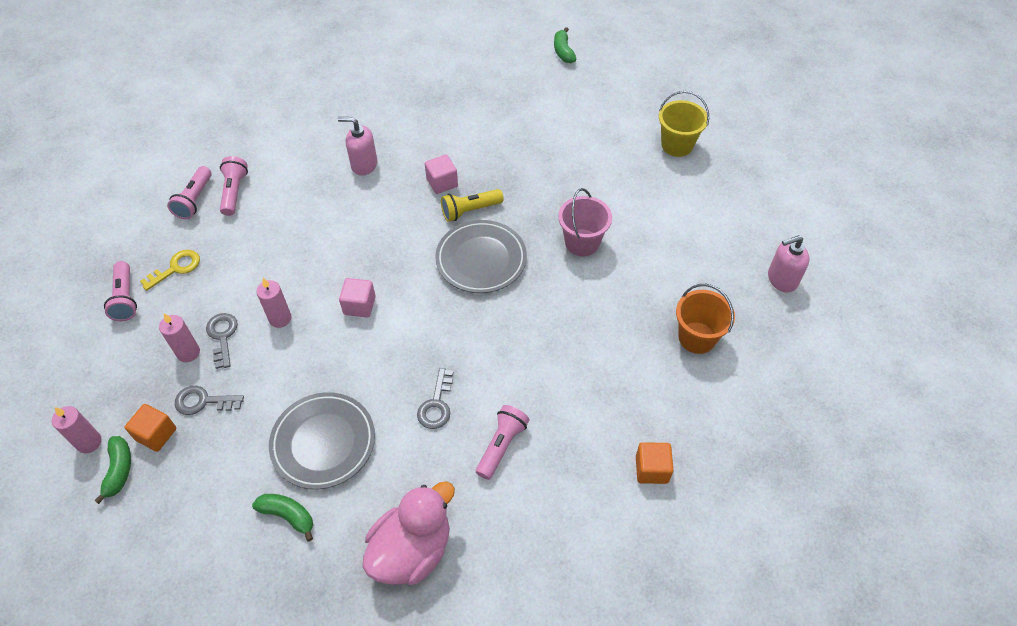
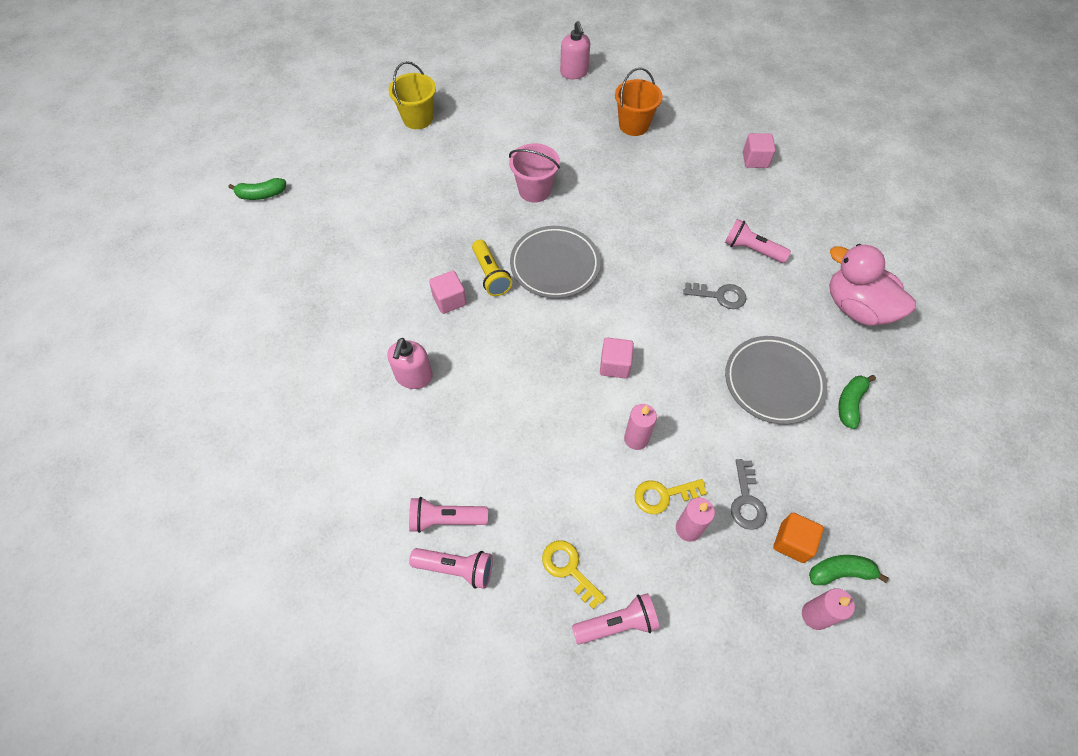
camera: 90 degrees left, 5 degrees up
(222, 336) = (663, 495): grey key -> yellow key
(651, 469) = (755, 160): orange cube -> pink cube

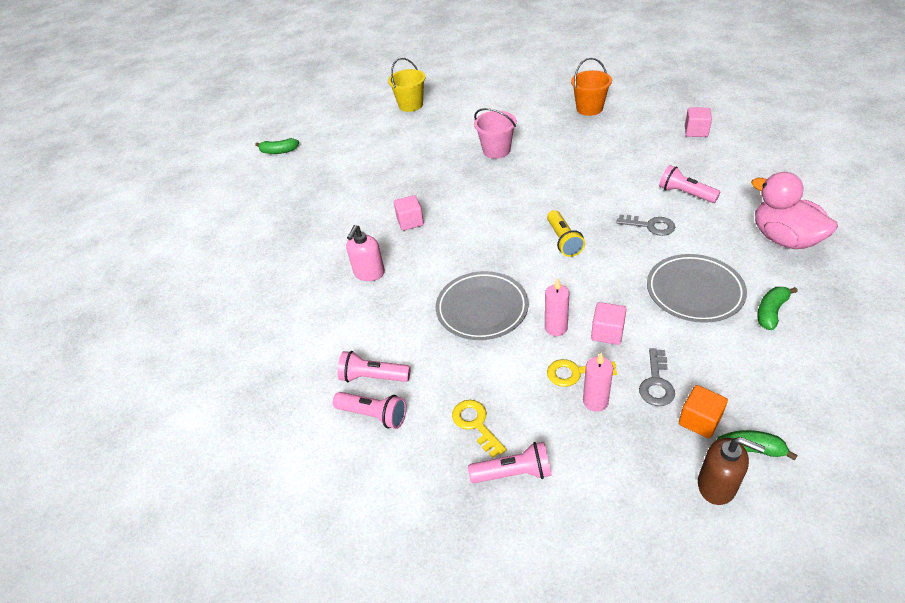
camera: 15 degrees right, 15 degrees down
(490, 275) = (448, 206): yellow flashlight -> yellow flashlight (563, 240)
(555, 265) = (504, 200): grey plate -> grey plate (482, 309)
(574, 73) = (544, 76): pink soap dispenser -> none
(615, 365) = (545, 272): pink cube -> pink cube (607, 333)
(815, 615) = (717, 485): pink candle -> brown soap dispenser

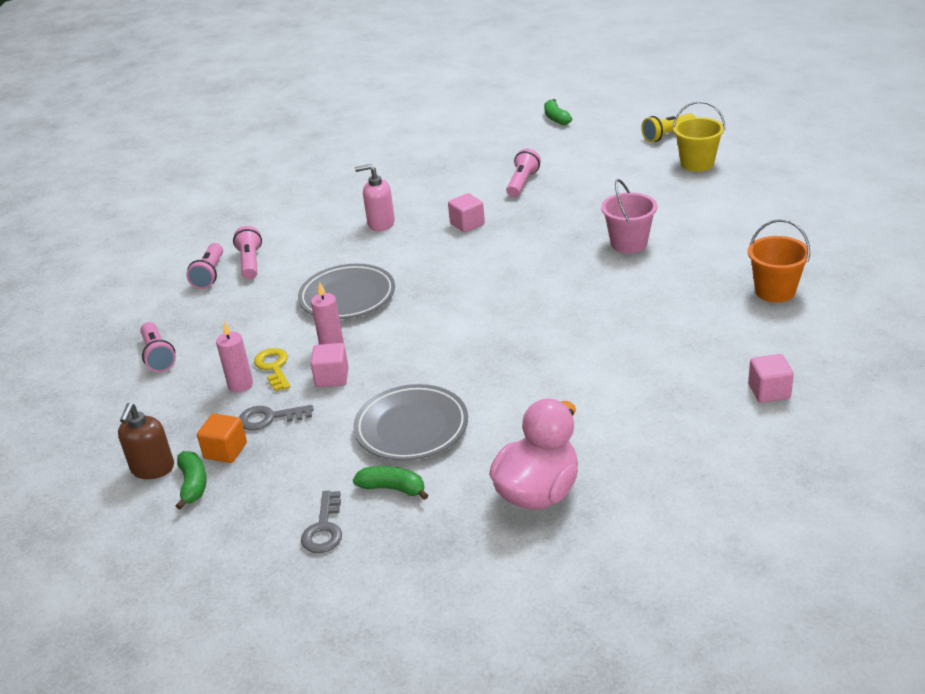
camera: 70 degrees right, 10 degrees down
(475, 424) = (206, 326): yellow key -> none
(563, 240) = (471, 324): yellow flashlight -> yellow flashlight (667, 135)
(651, 226) = (523, 381): grey key -> grey key (324, 529)
(685, 194) = (603, 399): pink flashlight -> pink flashlight (522, 183)

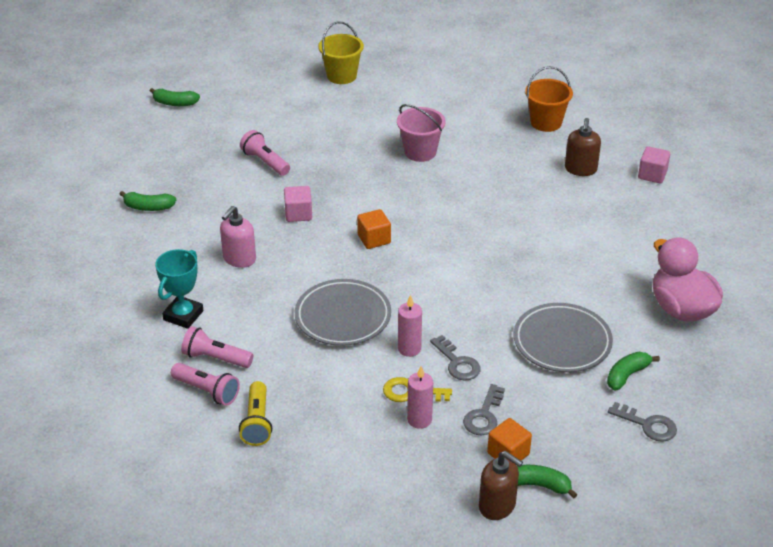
camera: 65 degrees left, 5 degrees up
(158, 356) = (320, 462): pink flashlight -> none
(290, 230) = (183, 315): none -> turquoise trophy
(332, 377) = (457, 363): pink cube -> grey key
(408, 164) = (148, 207): none -> green banana
(469, 271) = (374, 239): none -> orange cube
(667, 135) = (280, 68): yellow flashlight -> yellow flashlight (257, 422)
(717, 341) = (580, 169): none -> brown soap dispenser

